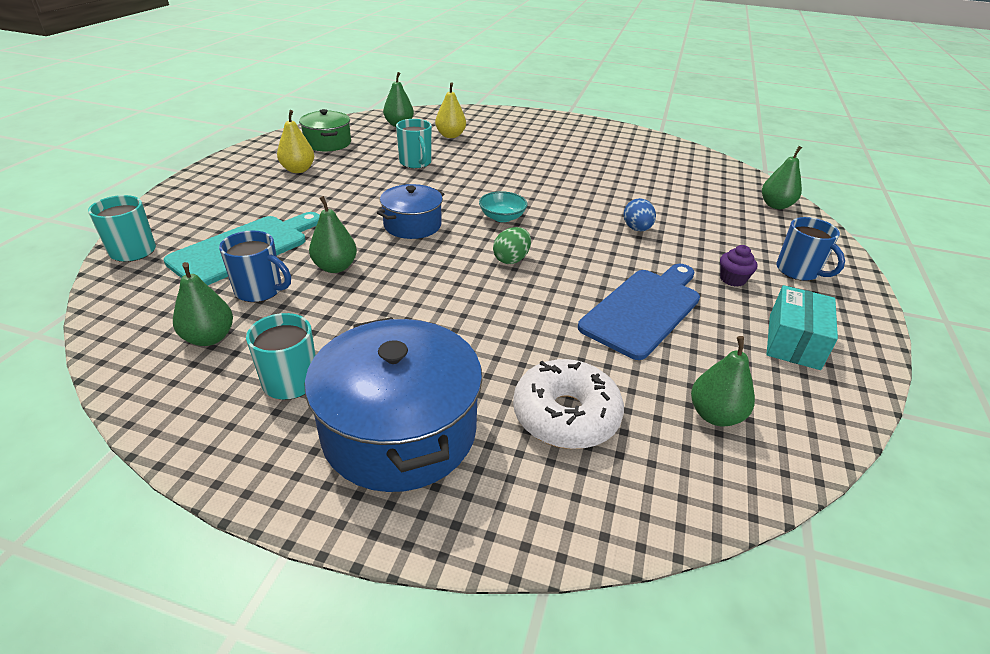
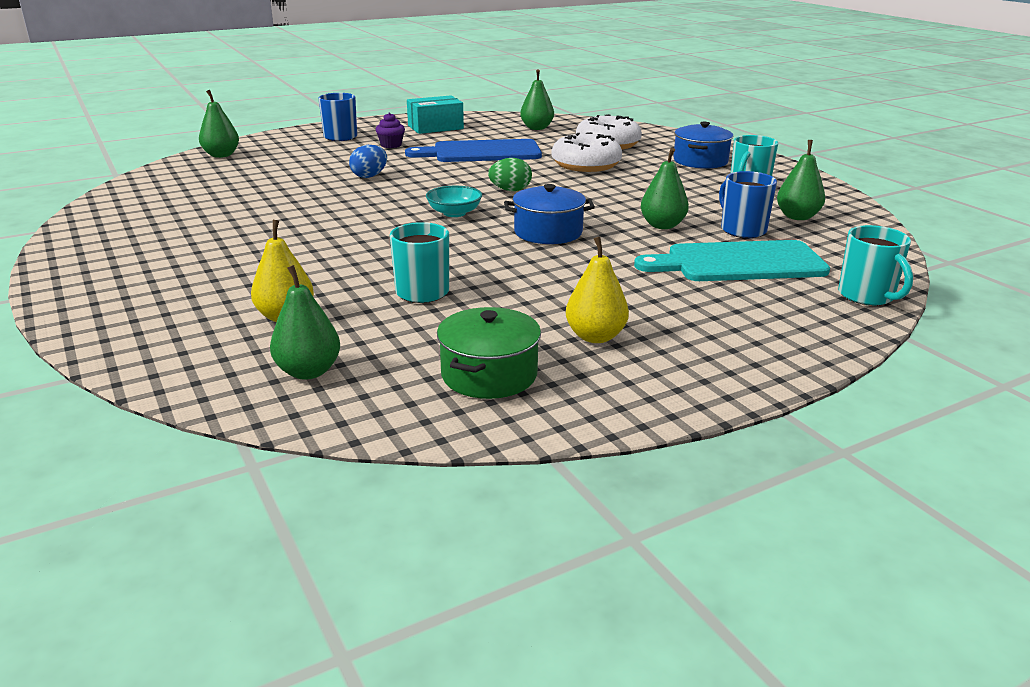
camera: 135 degrees left, 10 degrees down
(399, 431) = (700, 161): blue pot -> blue pot, size x0.58
(515, 339) = (586, 165): none -> white donut

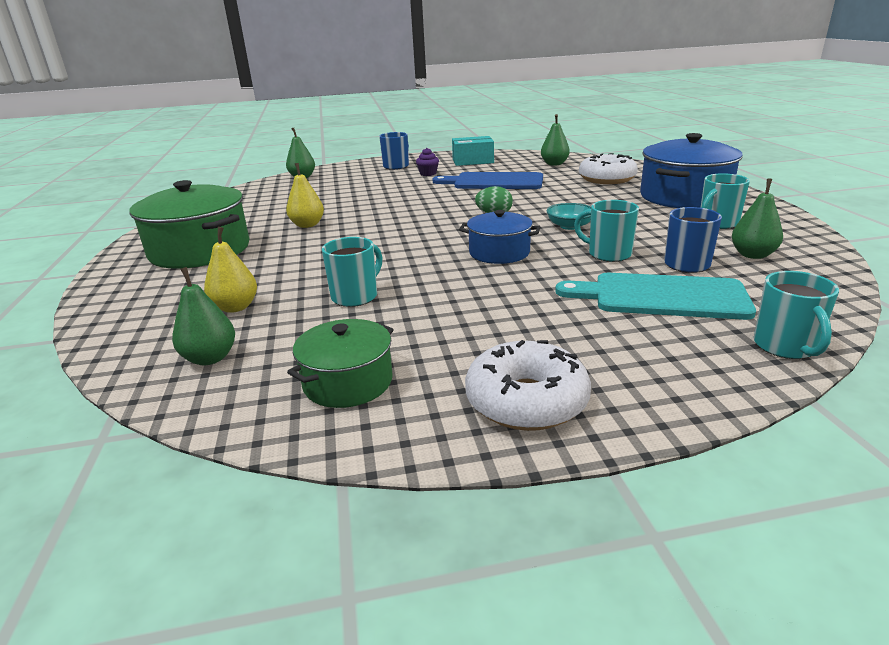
camera: 20 degrees right, 0 degrees up
(168, 257) = (200, 250): none -> green pot
(369, 176) = (392, 197): blue egg -> none
(454, 213) = (434, 230): turquoise bowl -> turquoise bowl (569, 226)
(586, 165) = (575, 195): white donut -> white donut (526, 401)
(595, 336) = (470, 357): yellow pear -> yellow pear (307, 225)
(662, 225) = (608, 254): green pear -> turquoise mug
(700, 161) = (684, 197): blue pot -> blue pot, size x1.72

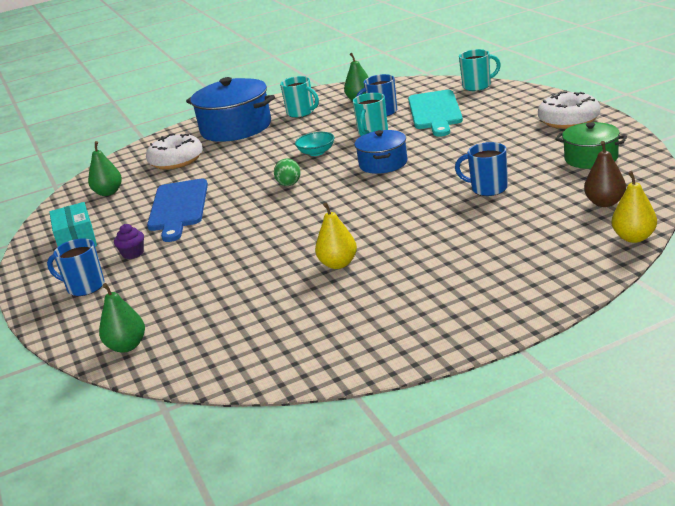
camera: 100 degrees left, 0 degrees up
(200, 250) = (433, 296): green pot -> none
(210, 358) = (605, 203): green pear -> brown pear
(235, 307) = (535, 224): yellow pear -> yellow pear (634, 238)
(355, 296) = (488, 188): turquoise mug -> blue mug

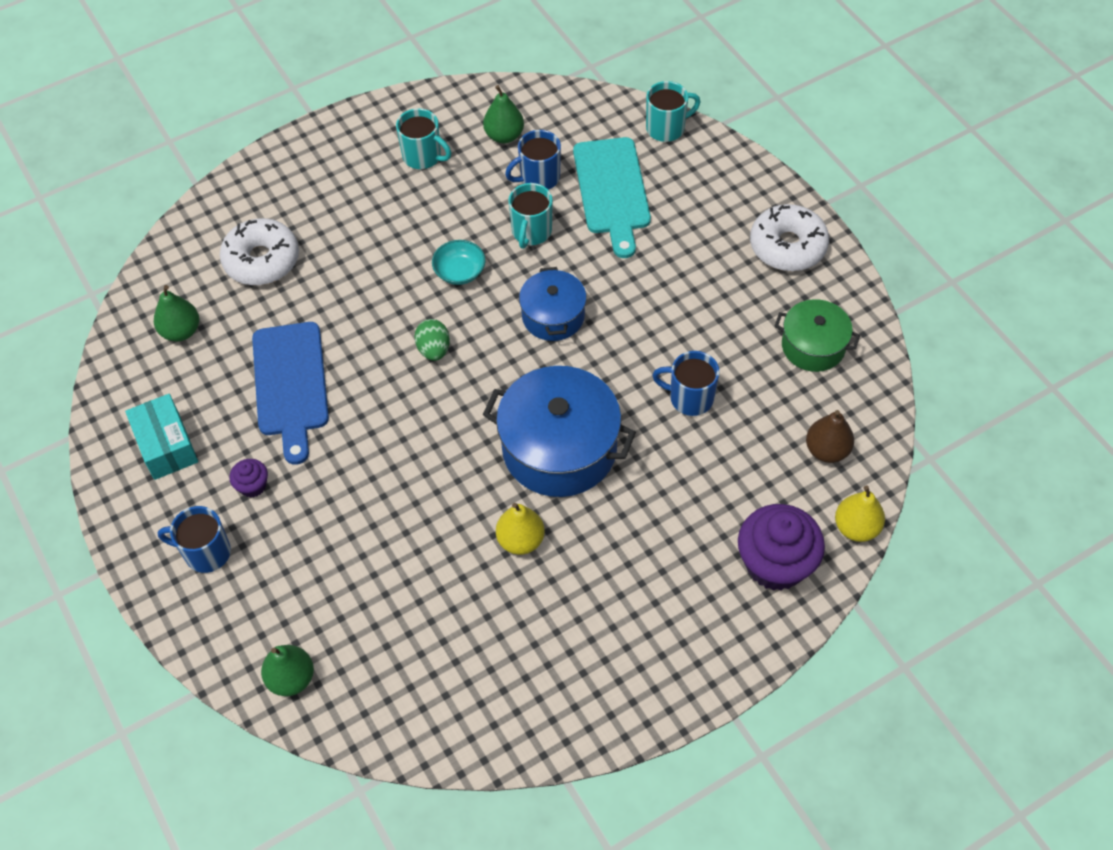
camera: 10 degrees left, 30 degrees up
(236, 128) = (333, 183): blue pot -> blue pot (559, 448)
(560, 261) = (775, 564): none -> purple cupcake

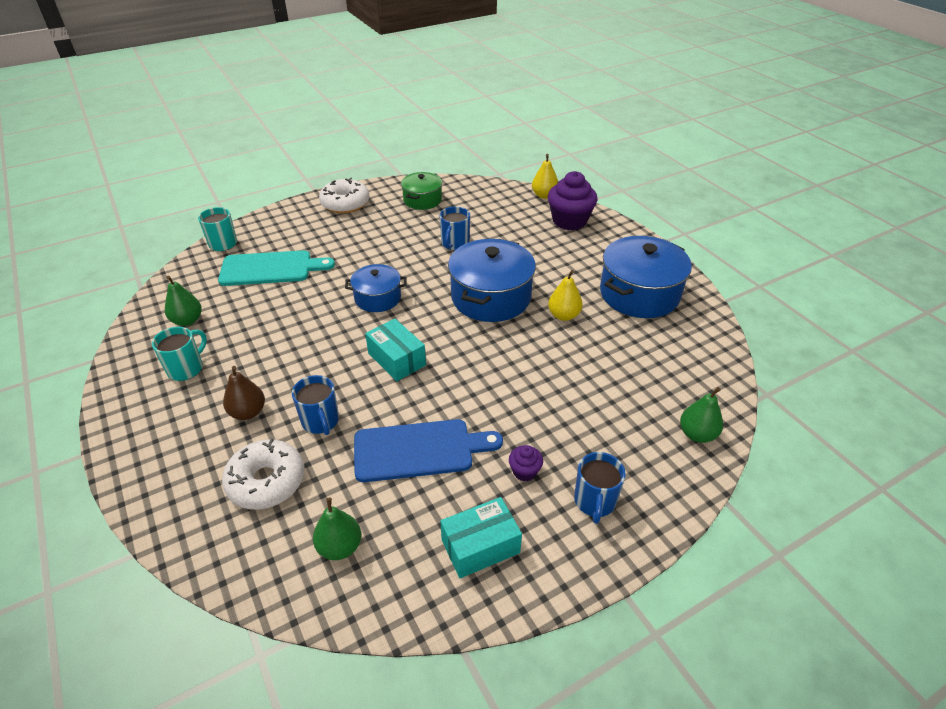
camera: 90 degrees left, 15 degrees down
(434, 349) = (397, 359): green egg -> turquoise box
(459, 272) = (322, 345): turquoise bowl -> none
(531, 232) = (295, 307): turquoise mug -> none
(539, 178) = (242, 303): blue mug -> blue mug (320, 421)
(574, 650) = (639, 294): none -> blue pot
(827, 450) = (495, 200): brown pear -> brown pear (248, 412)

